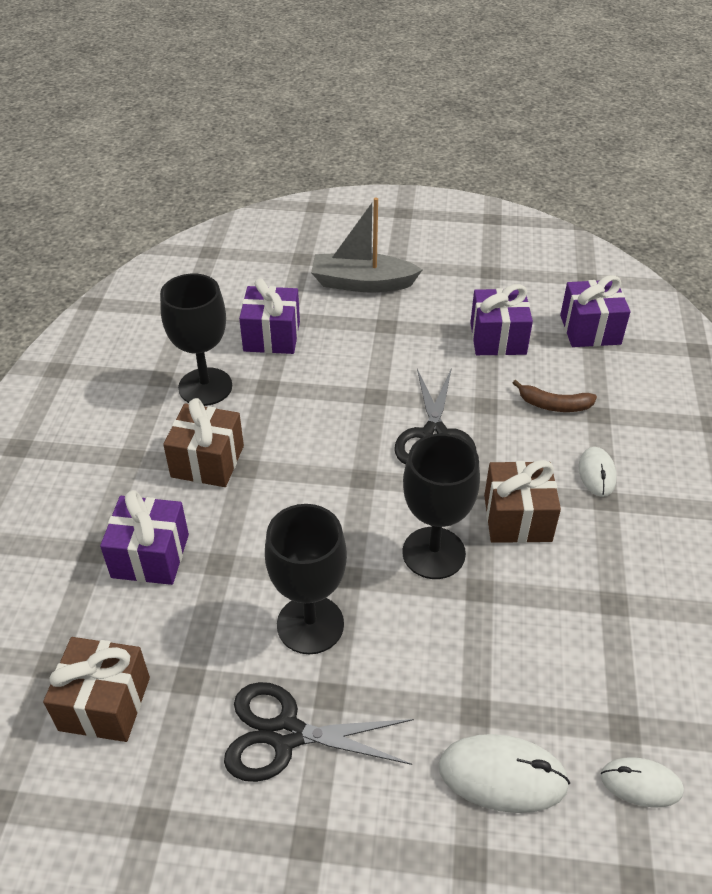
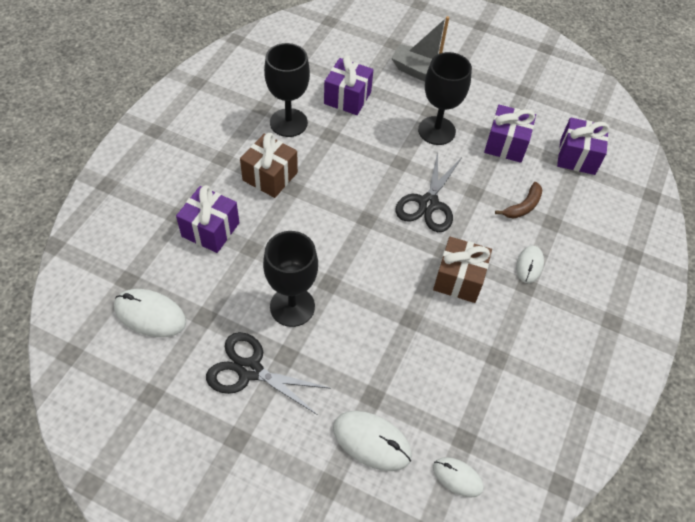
camera: 15 degrees right, 10 degrees up
(105, 703) = (150, 315): brown gift -> white mouse
(433, 553) = (391, 285): black goblet -> black goblet (436, 131)
(554, 405) = (523, 206): brown banana -> brown banana turned 75 degrees counterclockwise

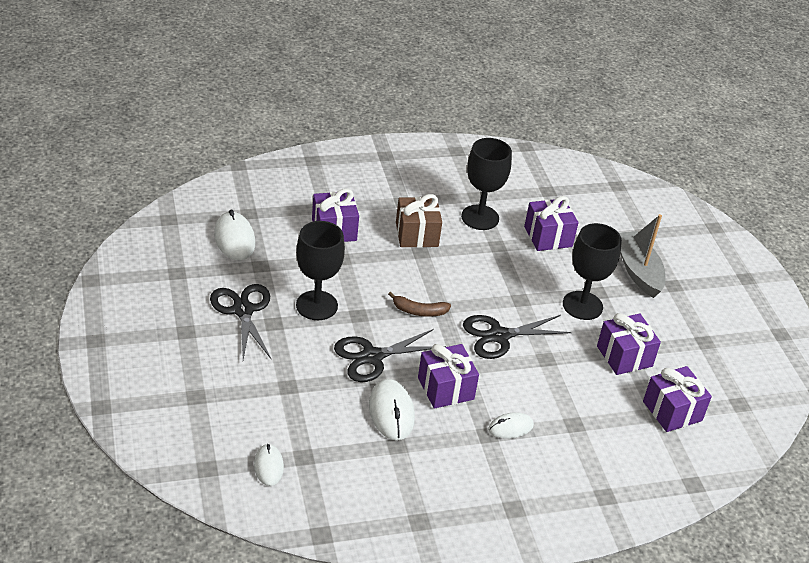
camera: 50 degrees right, 15 degrees down
(371, 441) = (251, 403): white mouse -> white mouse (391, 412)
(385, 306) = (372, 357): none -> black scissors
(459, 279) = (445, 388): brown gift -> purple gift
(523, 206) = (569, 397): brown banana -> brown banana (419, 311)

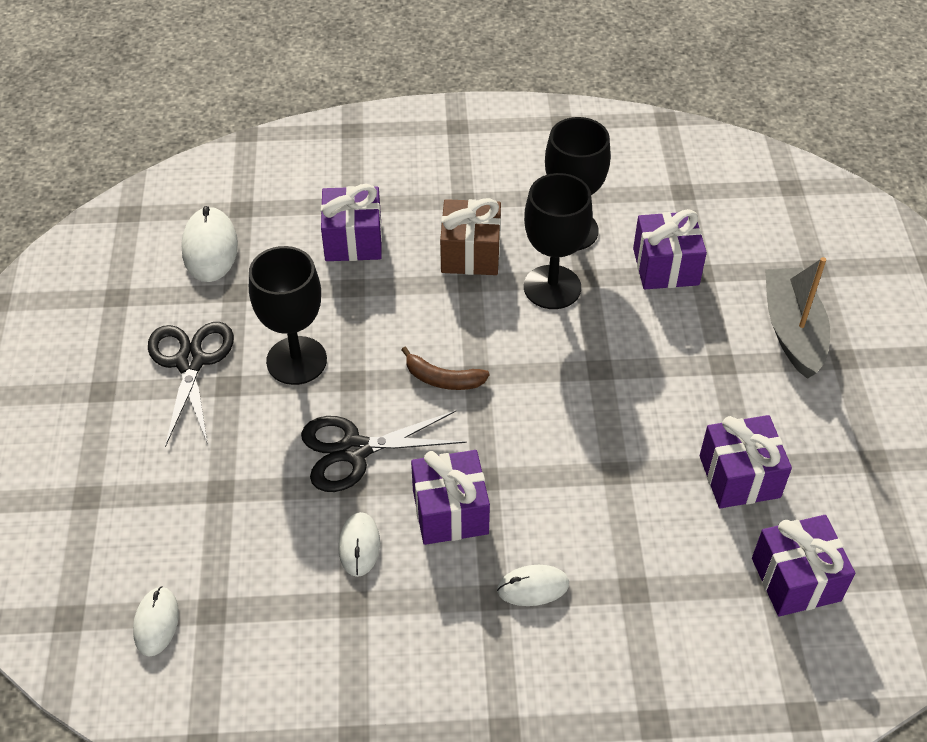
camera: 15 degrees right, 10 degrees up
(391, 412) = (359, 545): white mouse -> white mouse, size x0.62
(499, 336) = (552, 428): black scissors -> none
(582, 305) = (692, 385): black goblet -> black goblet (552, 287)

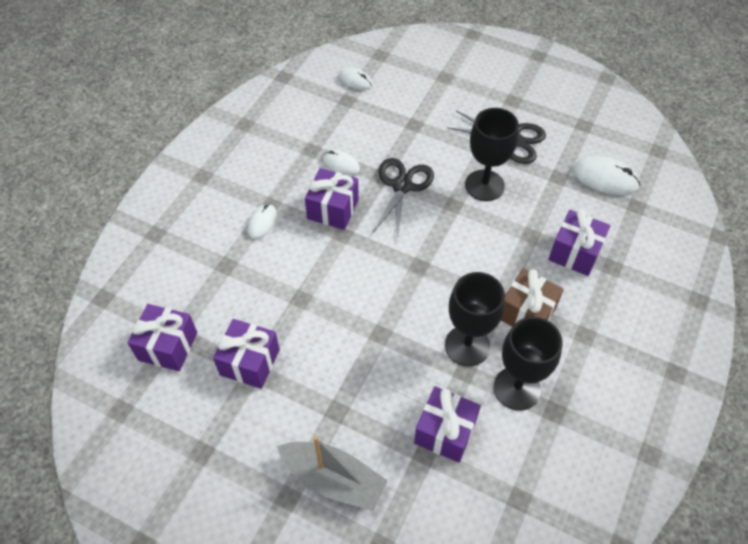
camera: 120 degrees right, 5 degrees up
(443, 379) = (426, 247): brown banana -> none

